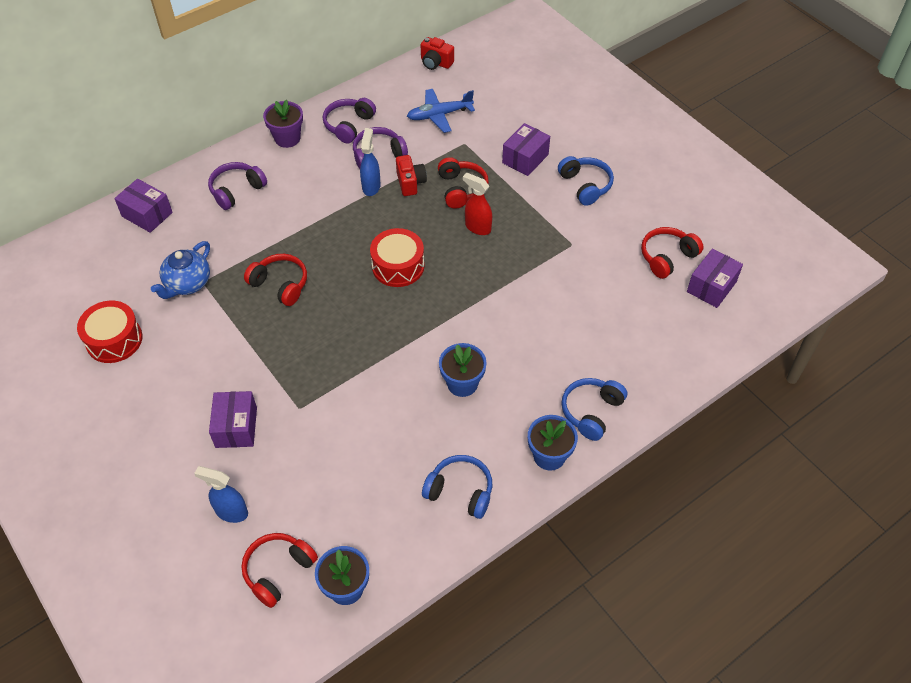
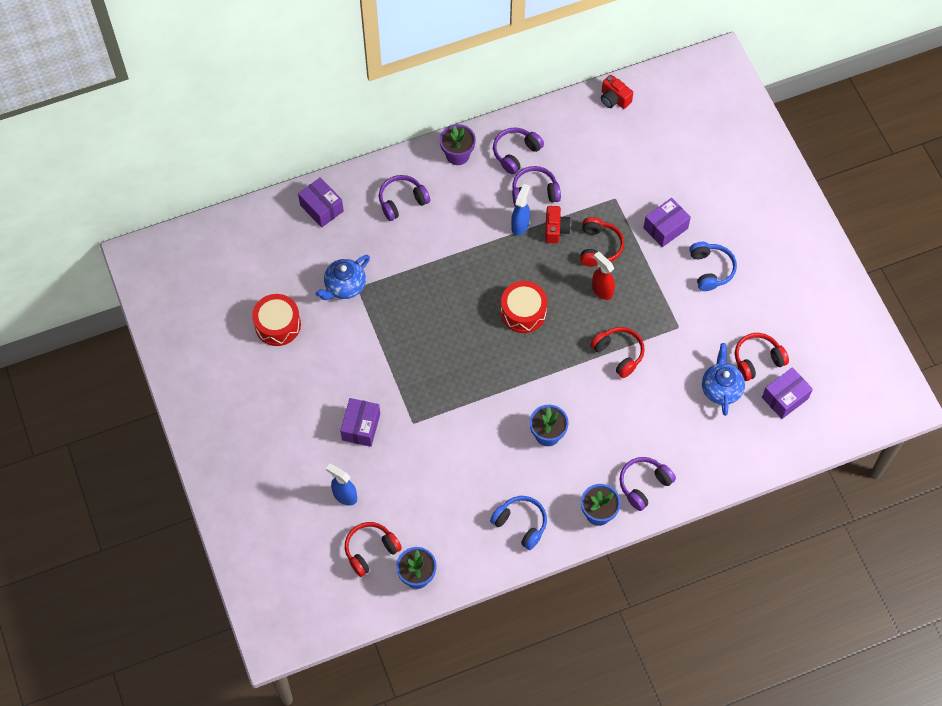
camera: 15 degrees right, 10 degrees up
(280, 285) = (421, 306): red headphones -> red headphones (618, 354)
(439, 115) = (601, 161): blue plane -> none
(591, 412) = (644, 485): blue headphones -> purple headphones
(640, 293) = (721, 388): none -> blue teapot

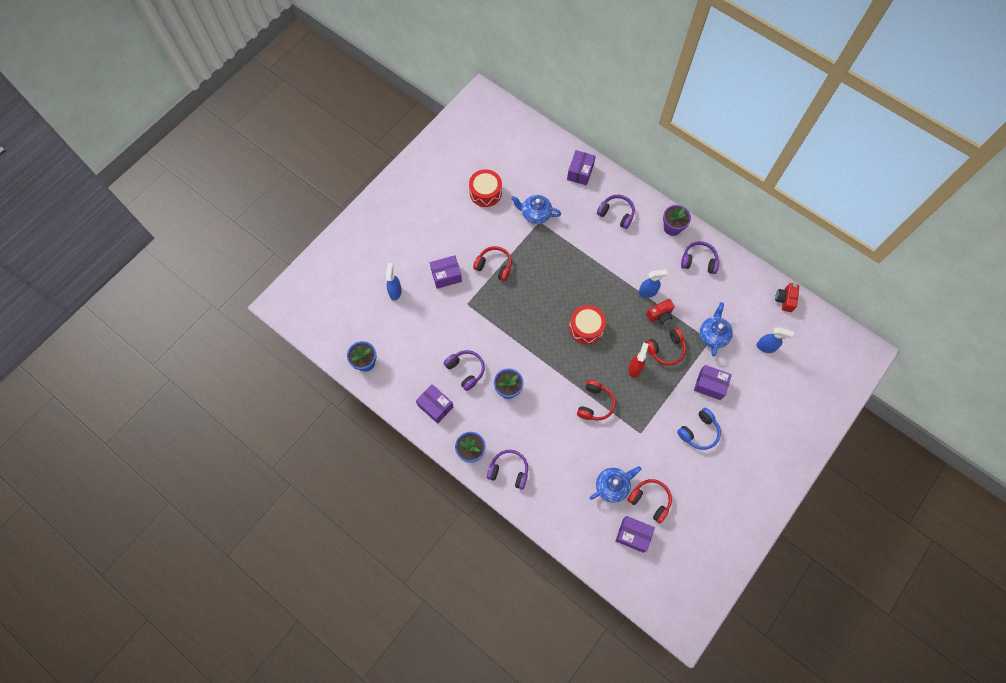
camera: 60 degrees right, 5 degrees up
(370, 550) = (367, 326): red headphones -> red headphones (494, 266)
(521, 524) = (435, 406): blue headphones -> purple box
(534, 192) = (678, 288): purple headphones -> purple headphones (465, 370)
(611, 191) = (713, 335): none -> blue teapot
(655, 149) = (766, 347): none -> blue spray bottle

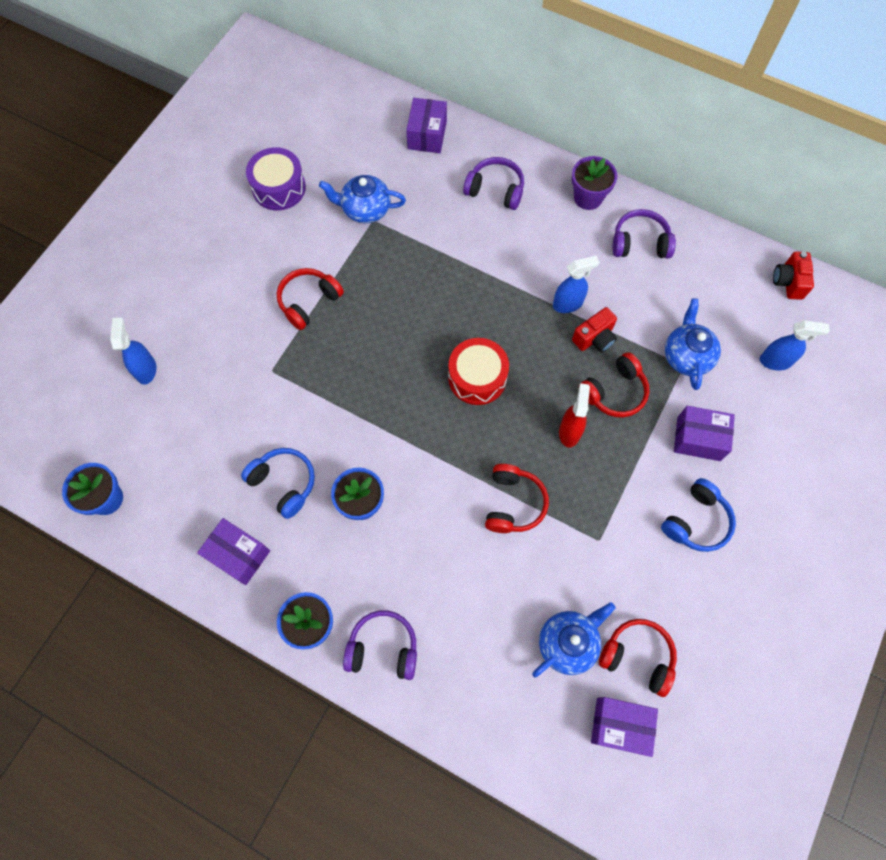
camera: 10 degrees left, 0 degrees up
(446, 275) = (230, 329): purple box -> none
(465, 370) = (283, 483): purple headphones -> blue headphones
(485, 192) = (279, 188): red drum -> purple drum
(494, 266) = (309, 302): red headphones -> red headphones turned 60 degrees counterclockwise

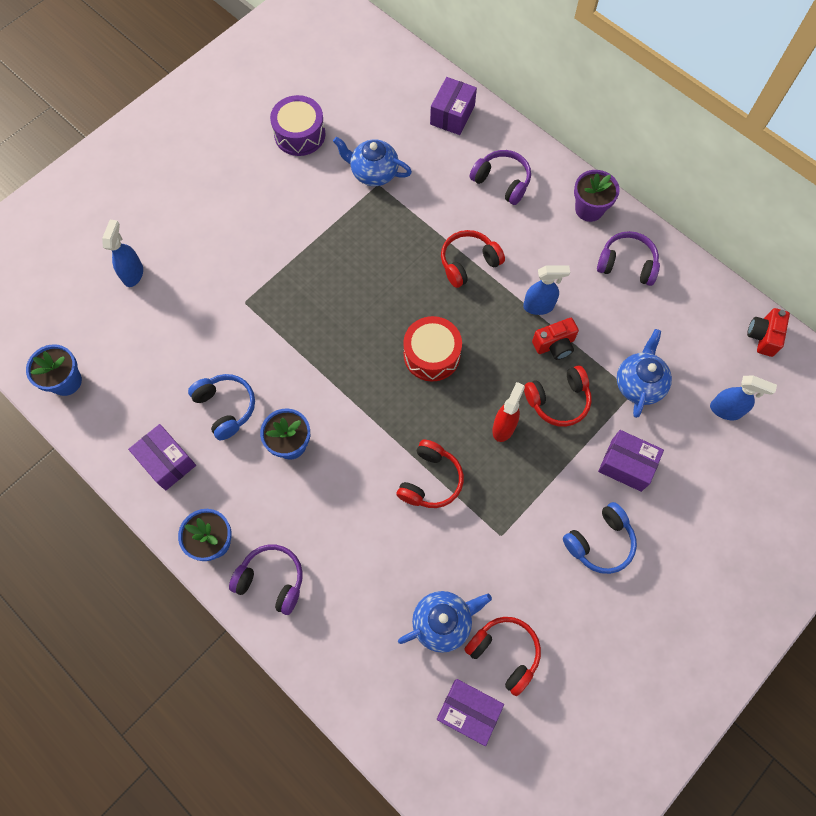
camera: 15 degrees right, 0 degrees up
(309, 302) = (296, 247): red headphones -> red headphones (468, 263)

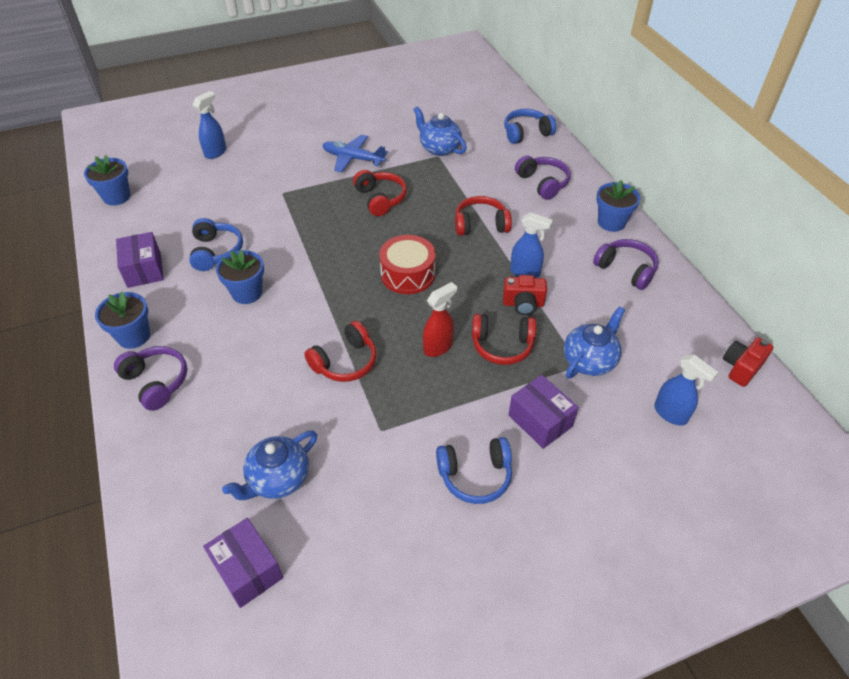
camera: 25 degrees right, 20 degrees down
(290, 223) = (353, 158): none -> blue plane
(300, 134) = (398, 112): purple drum -> none
(443, 622) = (278, 479): blue teapot -> blue teapot turned 135 degrees clockwise
(452, 115) = (526, 133): purple box -> blue headphones
(504, 653) = (318, 532): red headphones -> red headphones (380, 199)
(589, 209) = (611, 222): purple flower pot -> blue flower pot

